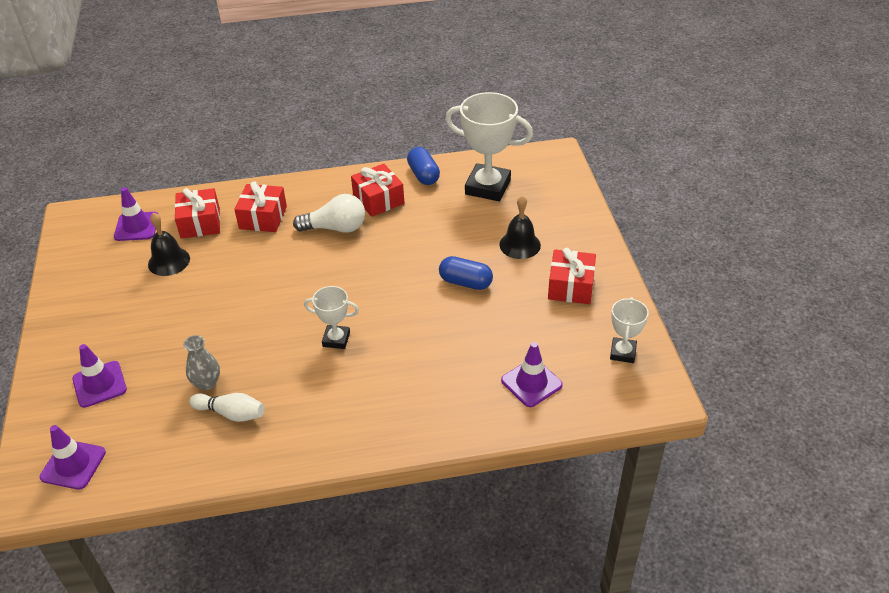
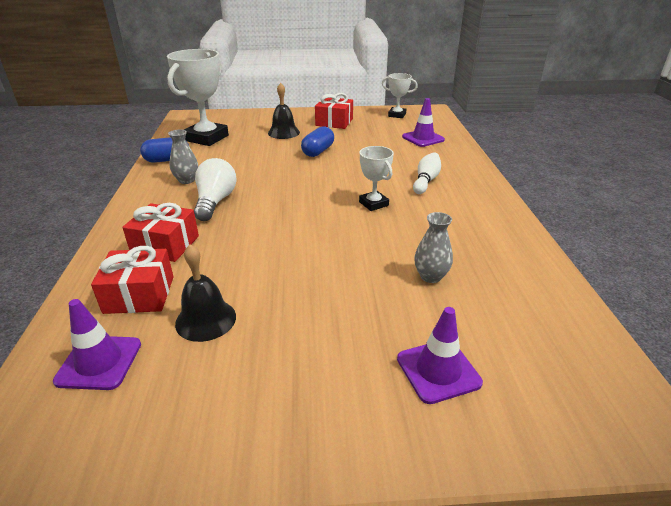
camera: 85 degrees left, 10 degrees down
(73, 465) = (580, 382): purple traffic cone -> none
(231, 413) = (471, 259): white bowling pin -> white bowling pin (426, 181)
(336, 339) = (373, 204): white trophy -> white trophy turned 45 degrees counterclockwise
(378, 199) = (187, 180): red gift -> grey vase

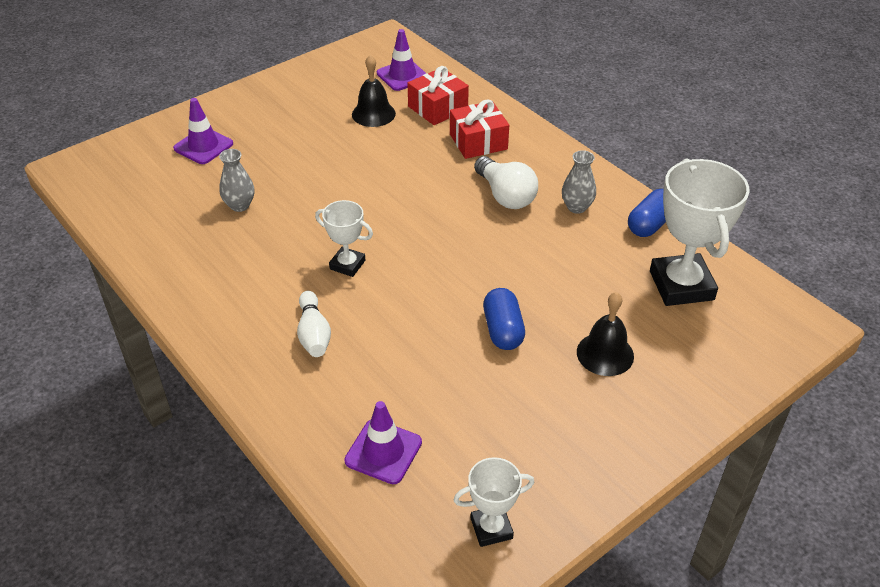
camera: 145 degrees right, 10 degrees up
(334, 122) = (570, 431): red gift -> none

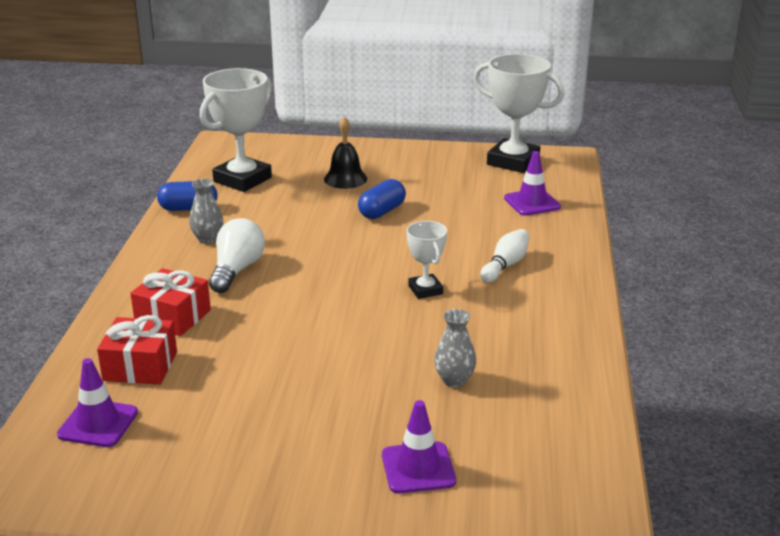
camera: 135 degrees left, 15 degrees down
(373, 114) = (203, 397): black bell -> none
(491, 528) = (513, 161): white trophy -> white trophy, size x1.87

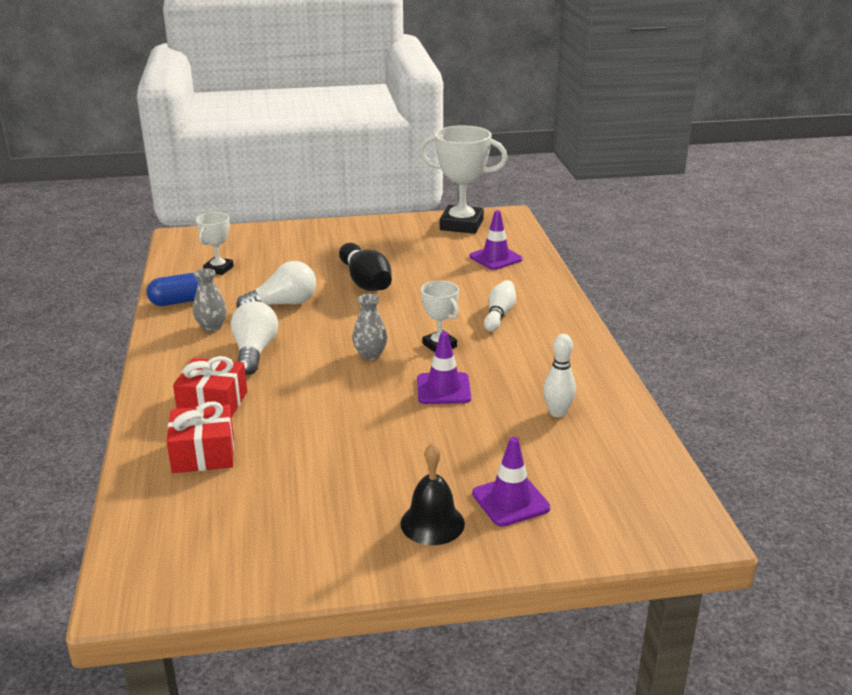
camera: 15 degrees left, 0 degrees up
(98, 423) = (187, 514): purple traffic cone -> purple traffic cone (443, 389)
(242, 179) = (218, 269): white trophy -> white trophy, size x0.53
(288, 224) = (283, 304): none -> white light bulb
(345, 179) = (317, 257): black bell -> black bell (432, 523)
(382, 211) = (365, 282): blue capsule -> black bowling pin
(454, 380) = (504, 420): grey vase -> grey vase (370, 355)
(515, 382) = (557, 413): none -> white bowling pin

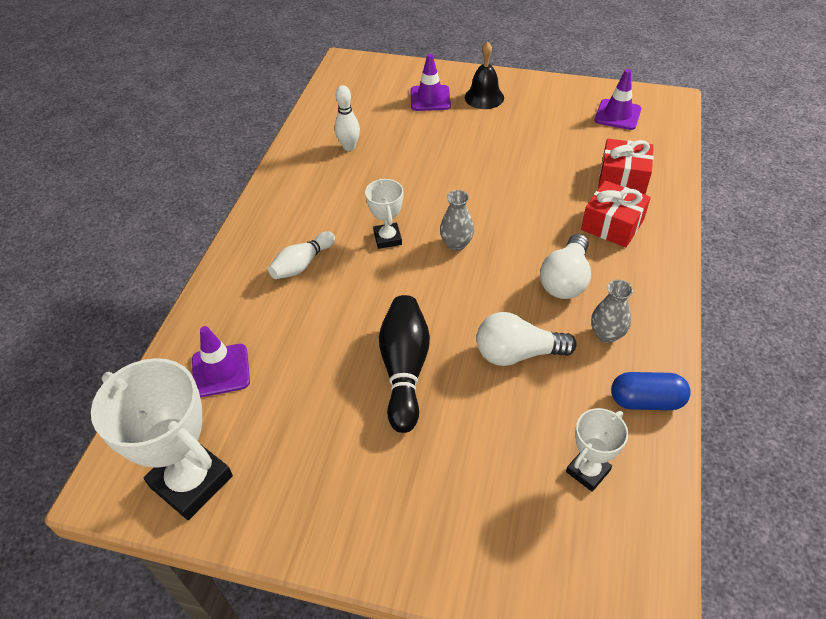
camera: 155 degrees left, 20 degrees up
(443, 389) = (416, 189): purple traffic cone -> purple traffic cone (617, 115)

